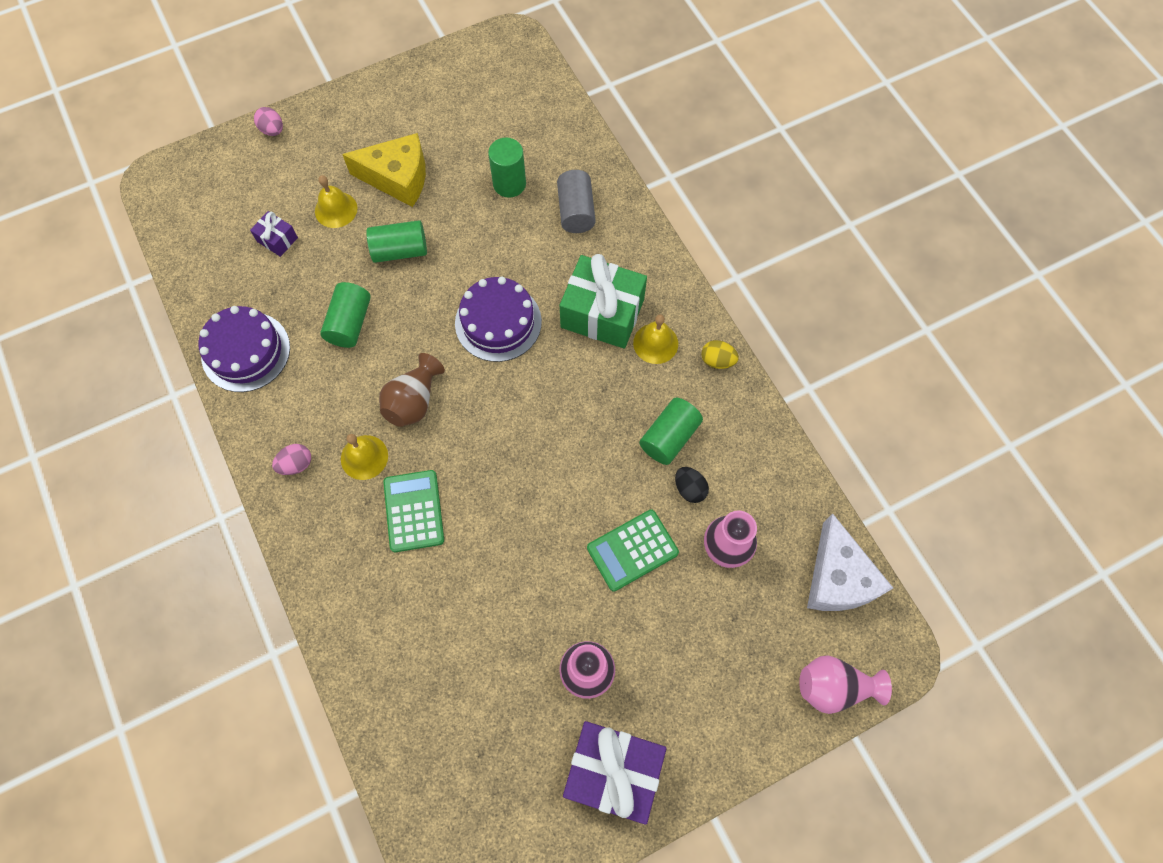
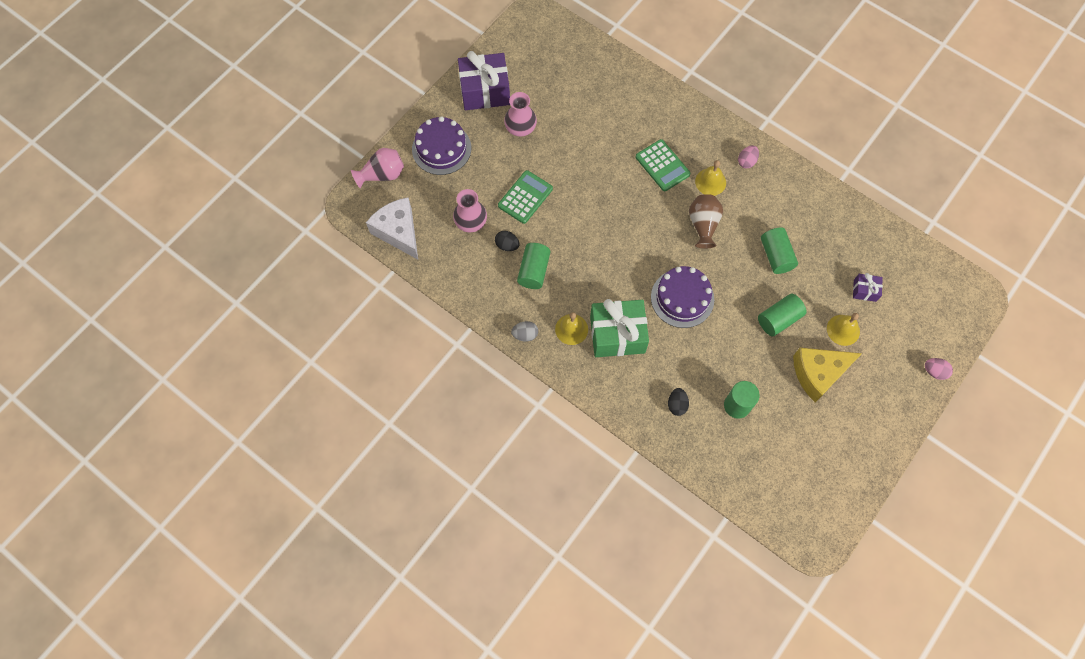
camera: 155 degrees right, 0 degrees up
(246, 351) = (826, 210): purple cake -> purple cake (441, 148)
(576, 211) = (677, 405): grey cylinder -> black egg
(717, 360) = (525, 335): yellow egg -> grey egg

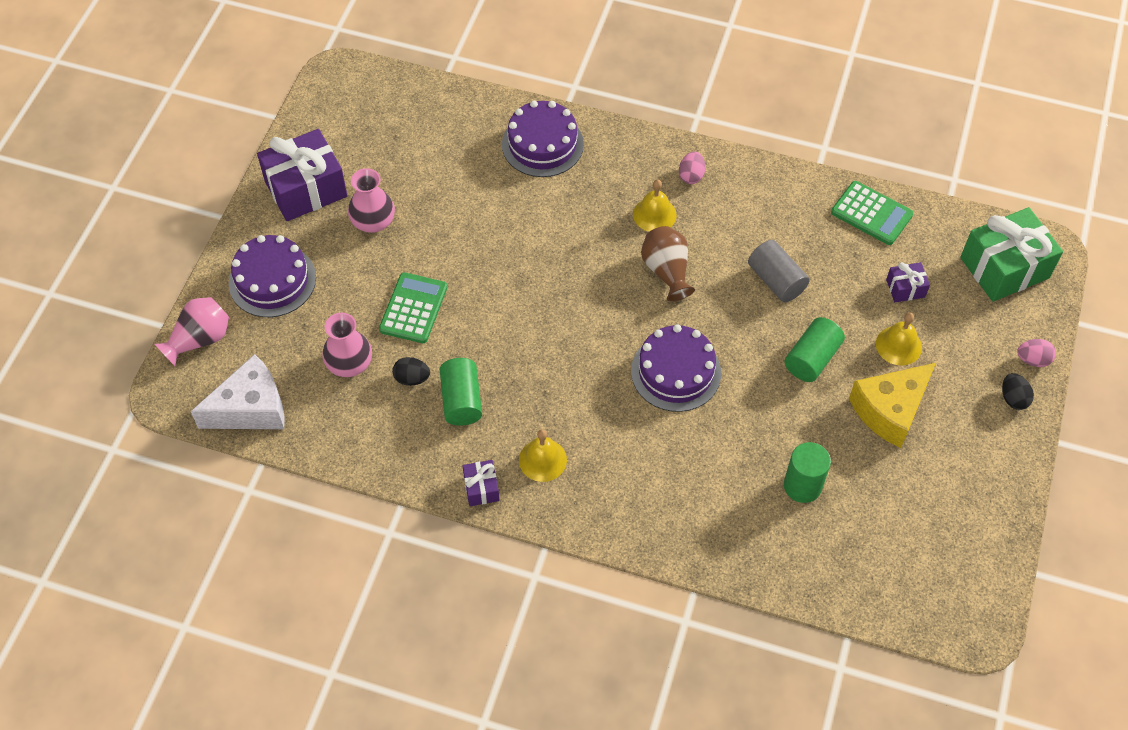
camera: 20 degrees left, 10 degrees down
(398, 232) = (251, 408): white cheese -> white cheese turned 120 degrees clockwise
(525, 335) = (481, 488): grey egg -> purple gift
(617, 334) = (607, 447): green gift -> green gift (1004, 268)
(653, 107) = (542, 144): none -> purple cake
(662, 165) = (583, 213): green calculator -> green calculator (871, 213)
(677, 405) = (723, 511): black egg -> black egg (1013, 398)
(776, 256) = (776, 280): green cylinder -> grey cylinder

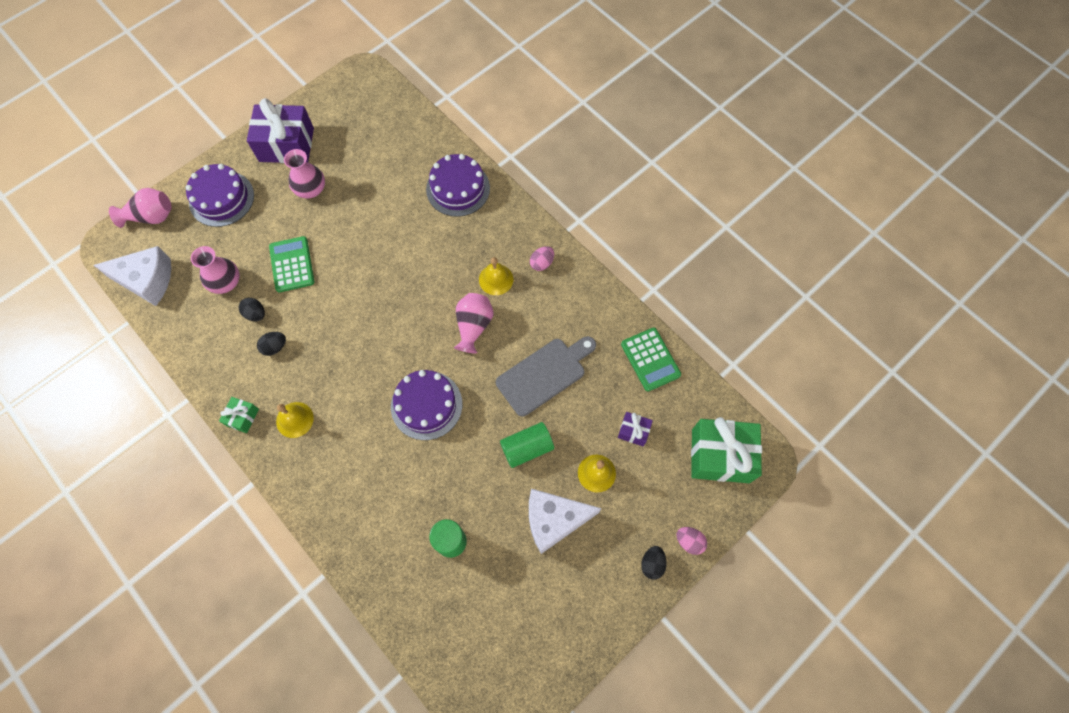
camera: 30 degrees right, 10 degrees up
(413, 308) = (292, 264): green calculator -> green calculator turned 60 degrees counterclockwise
(461, 400) = (275, 347): green cylinder -> black egg
(481, 488) = (242, 417): purple gift -> green gift
(666, 271) = (473, 326): brown vase -> pink vase
(776, 280) = (544, 374): grey cylinder -> grey cutting board
(890, 410) = (554, 520): yellow cheese -> white cheese

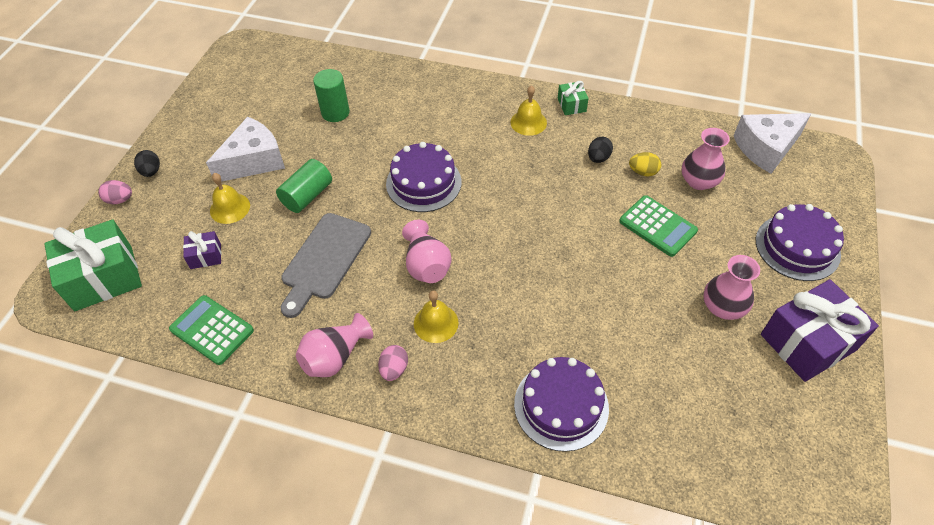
camera: 150 degrees right, 15 degrees down
(151, 217) = (836, 196): pink vase -> pink vase (335, 357)
(256, 314) = (643, 172): black egg -> yellow egg

